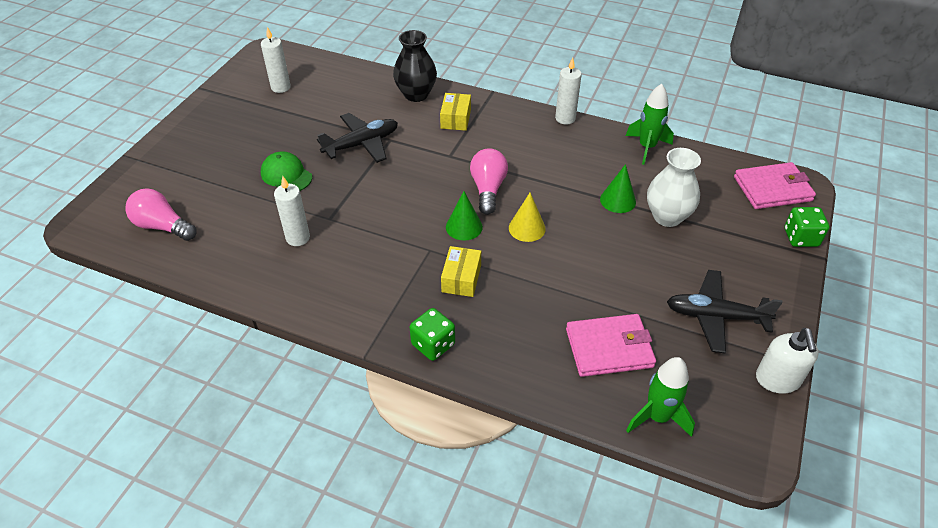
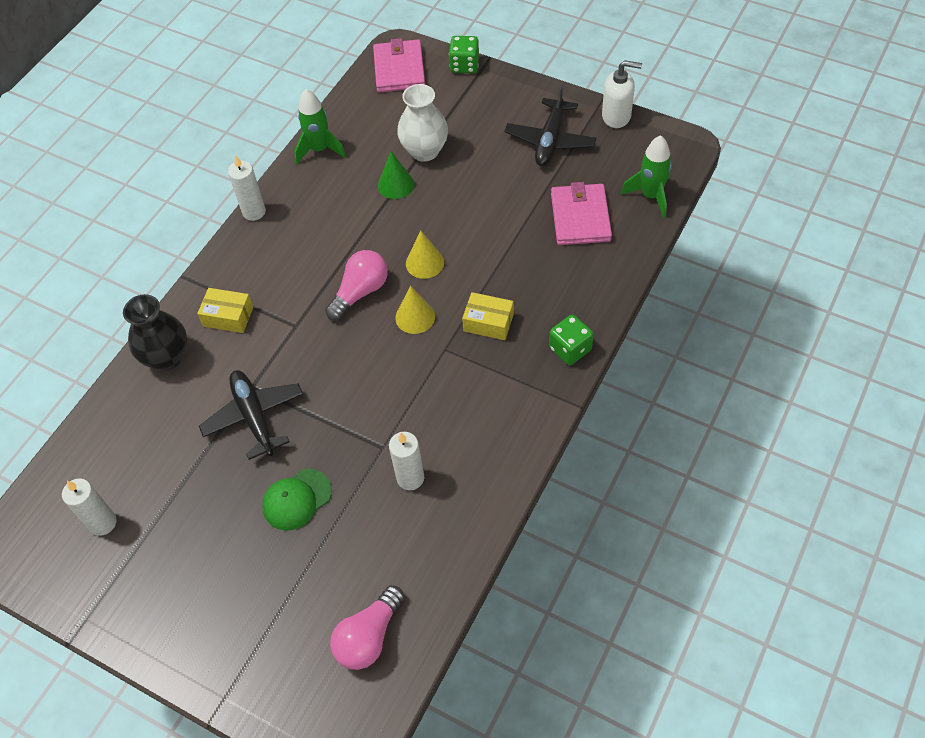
camera: 80 degrees left, 10 degrees up
(464, 227) = (415, 317): green cone -> yellow cone
(488, 189) = (360, 292): pink light bulb -> pink light bulb turned 120 degrees clockwise

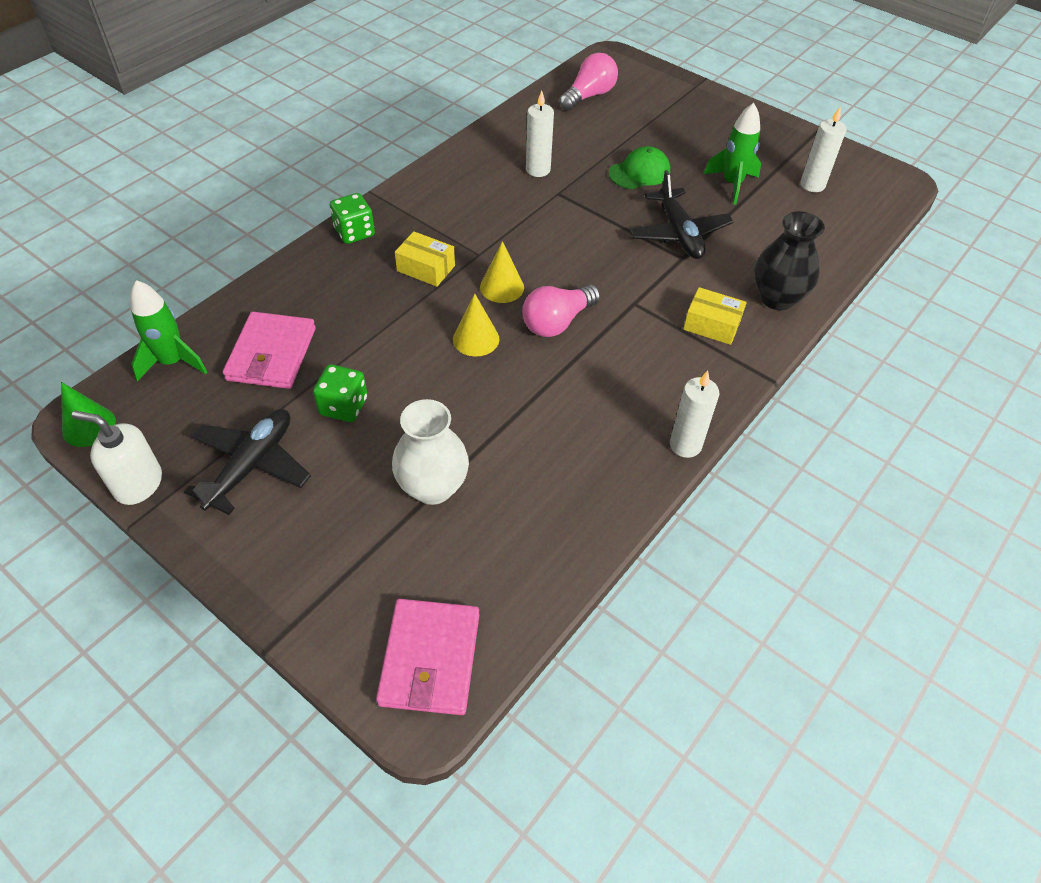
camera: 175 degrees left, 5 degrees down
(320, 149) = (586, 524): green rocket -> green rocket (732, 184)
(396, 185) = (487, 444): green cone -> green cone (89, 426)
(464, 65) = (316, 639): green dice -> green dice (343, 406)

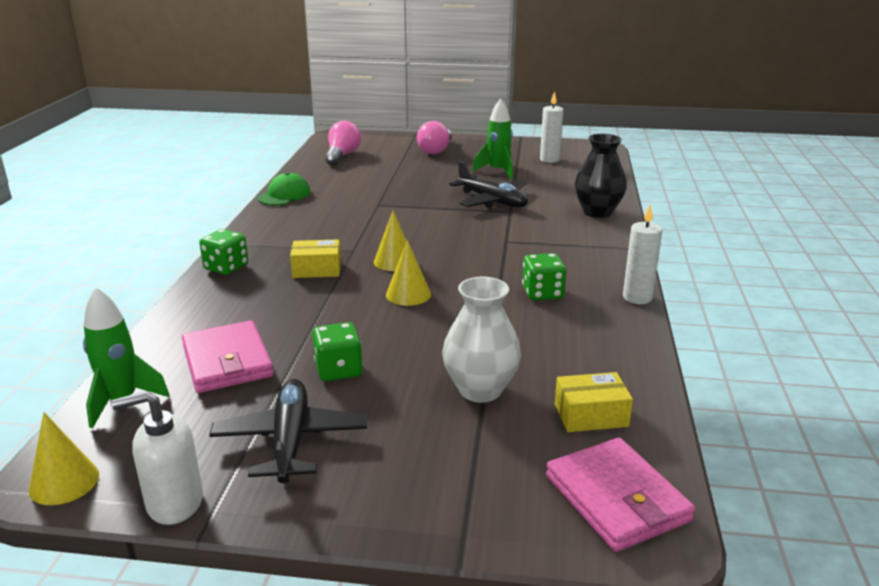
camera: 30 degrees left, 25 degrees down
(89, 426) = (64, 482): green cone -> yellow cone
(538, 170) = (347, 197): white candle -> none
(557, 322) = (462, 266): pink light bulb -> pink light bulb (436, 150)
(598, 394) = (542, 293): none -> green dice
(639, 172) = (426, 181): green cap -> green cap (284, 195)
(711, 325) = (573, 236): yellow box -> yellow box (591, 415)

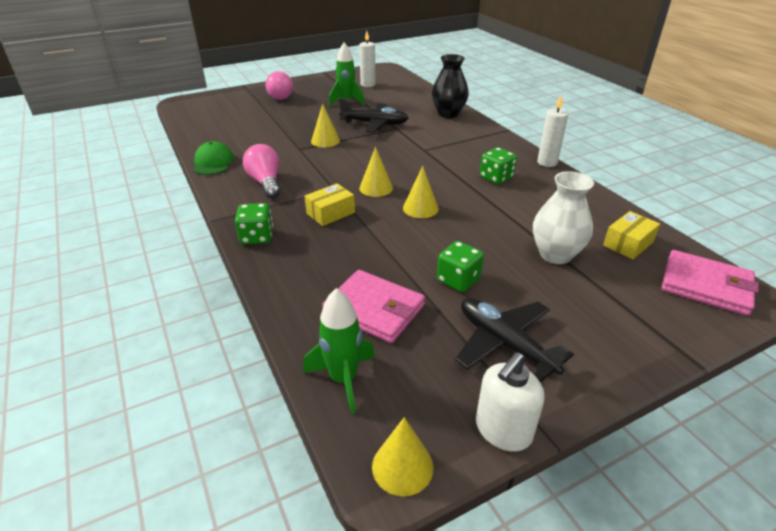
camera: 35 degrees left, 10 degrees up
(342, 156) = (212, 117): pink light bulb -> pink light bulb (266, 182)
(414, 204) = (325, 141): none -> yellow cone

